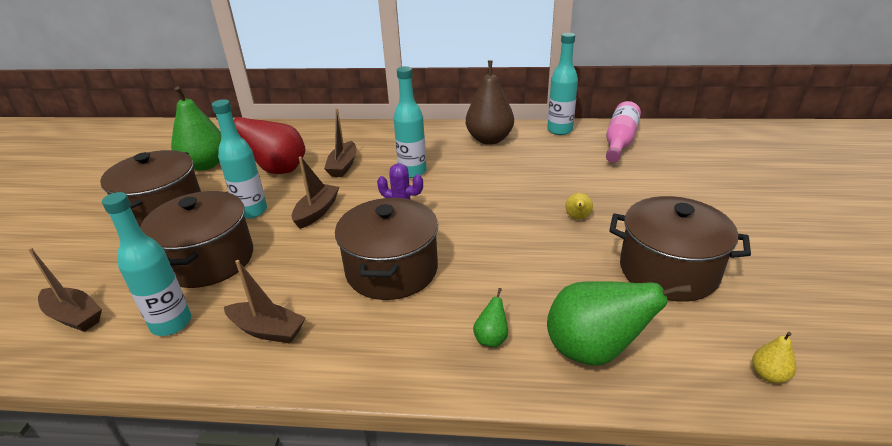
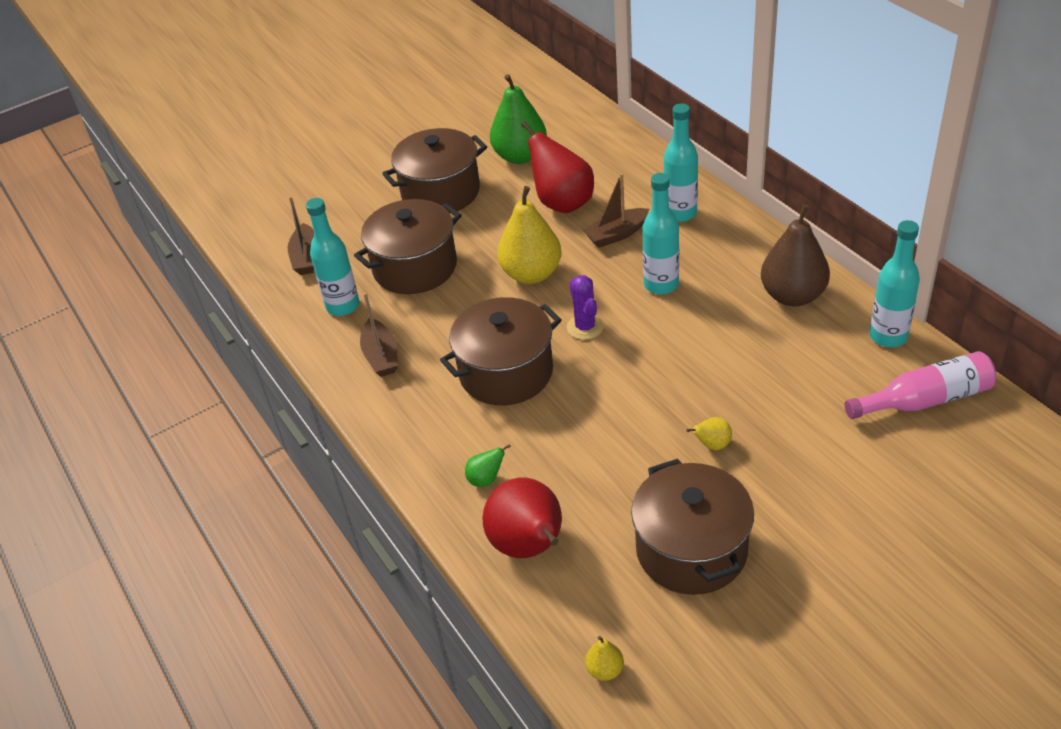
camera: 55 degrees right, 10 degrees up
(252, 211) = (491, 238): turquoise bottle -> turquoise bottle (680, 213)
(317, 212) = (531, 274): brown boat -> yellow pear
(593, 351) = (529, 546): green pear -> red pear

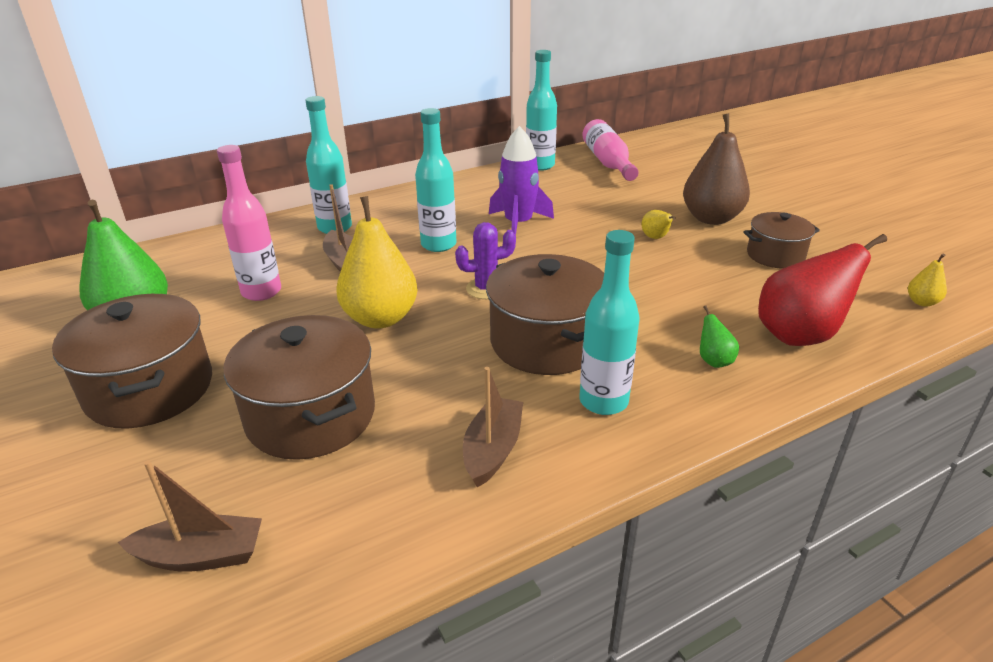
camera: 90 degrees left, 10 degrees down
(343, 306) = (362, 497): turquoise bottle -> turquoise bottle (603, 401)
(381, 356) = (492, 450): brown boat -> brown boat turned 60 degrees counterclockwise
(562, 203) = (261, 292): red pear -> pink bottle
(691, 550) = (775, 255): brown pot -> brown pot, size x0.59
(719, 334) = (518, 224): none -> purple rocket
(792, 296) = (480, 191): brown pear -> brown pear (711, 218)

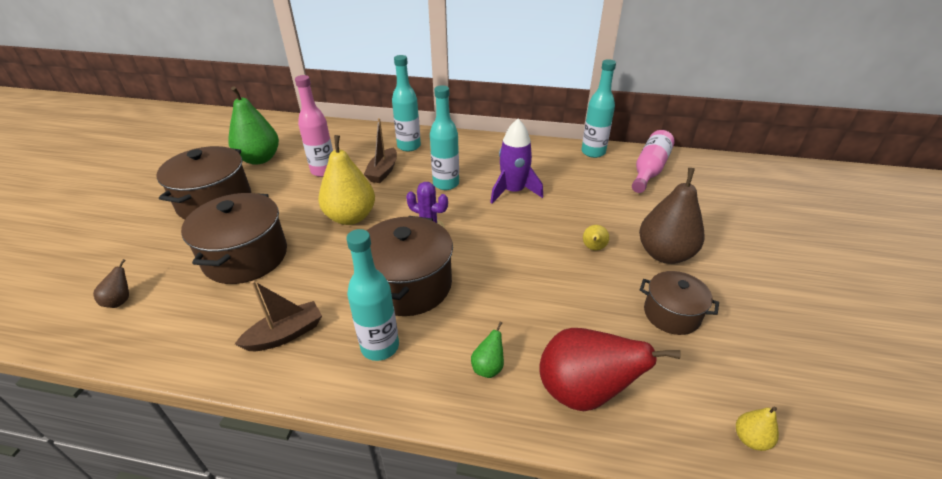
camera: 40 degrees right, 5 degrees up
(201, 555) = (120, 301): brown boat -> brown pear

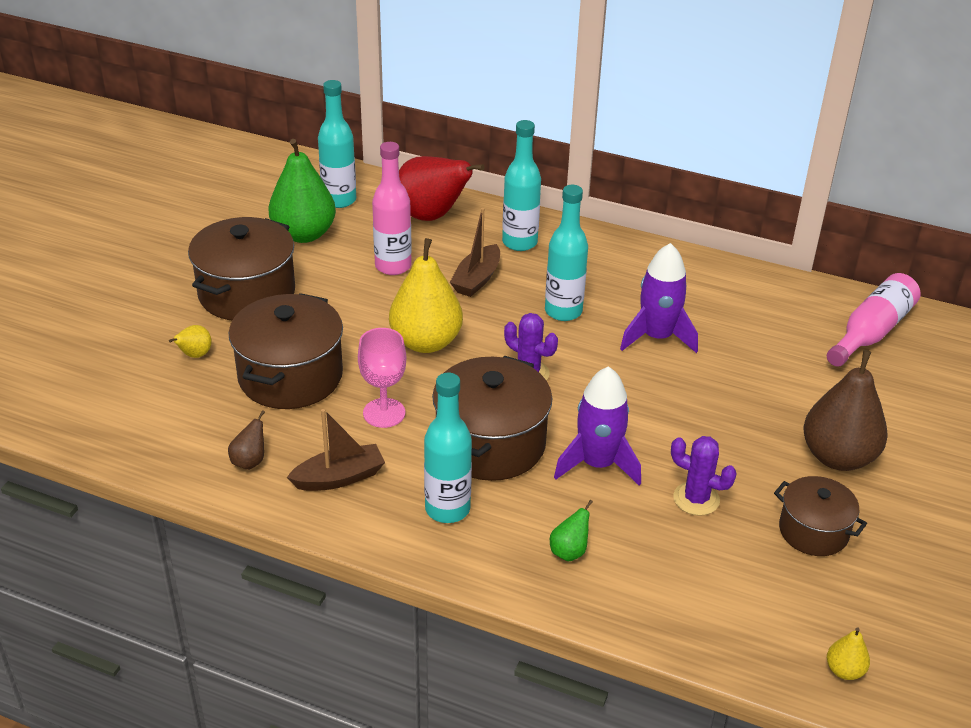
camera: 10 degrees right, 0 degrees up
(120, 301) = (146, 408): brown pear -> brown pear (249, 461)
(321, 274) = (384, 413): none -> pink goblet
(494, 288) = (597, 464): none -> purple rocket
(576, 303) = (696, 499): none -> purple cactus
(583, 392) = (671, 594): red pear -> red pear (431, 216)
(593, 152) = (796, 291): turquoise bottle -> turquoise bottle (339, 200)
(593, 248) = (743, 434): yellow pear -> yellow pear (194, 355)

